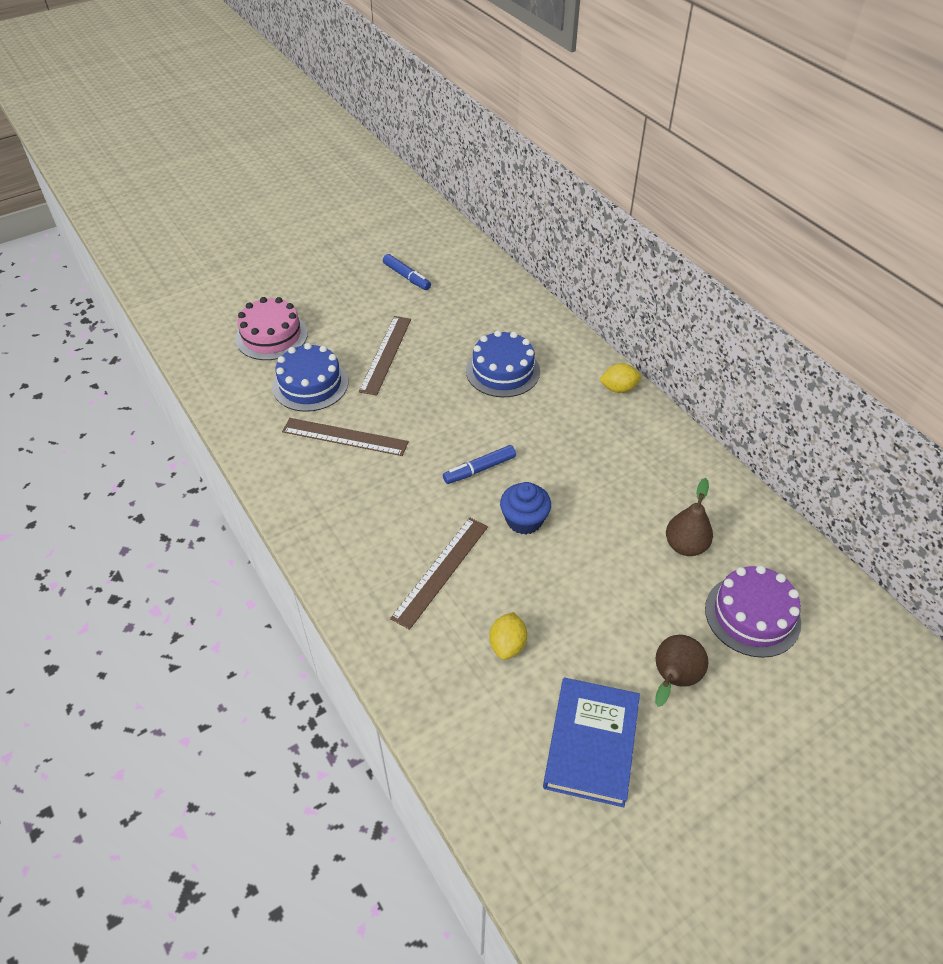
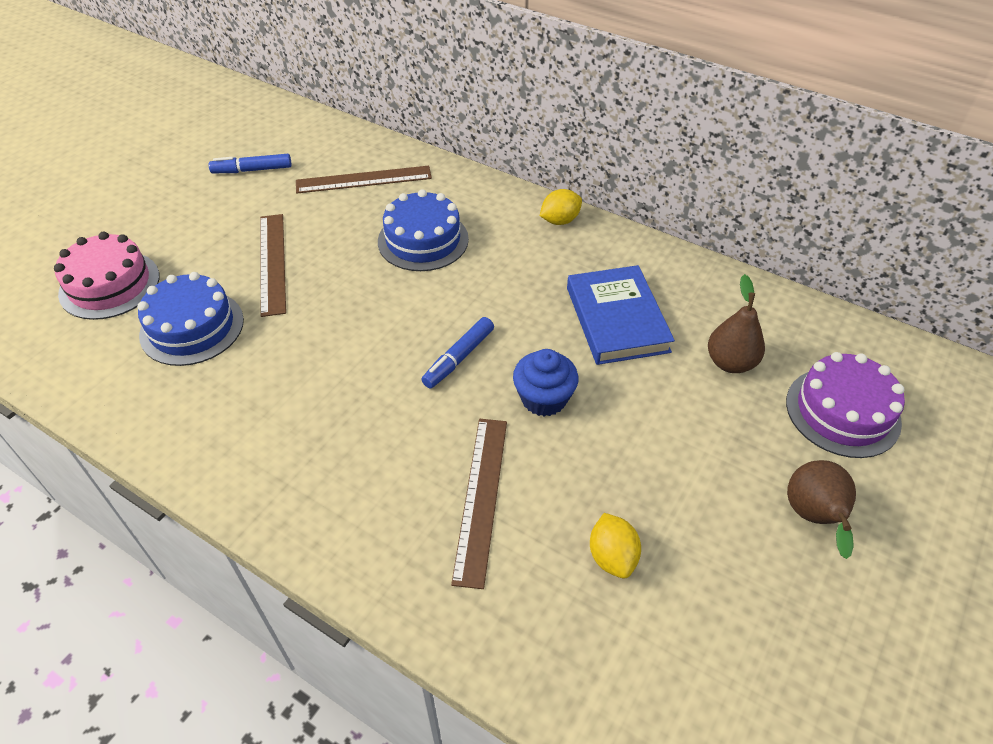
camera: 25 degrees left, 0 degrees up
(345, 437) = (270, 376): brown ruler -> brown ruler (364, 179)
(406, 277) = (252, 170): blue marker -> blue marker turned 150 degrees clockwise
(591, 743) = (778, 637): blue book -> blue book (617, 319)

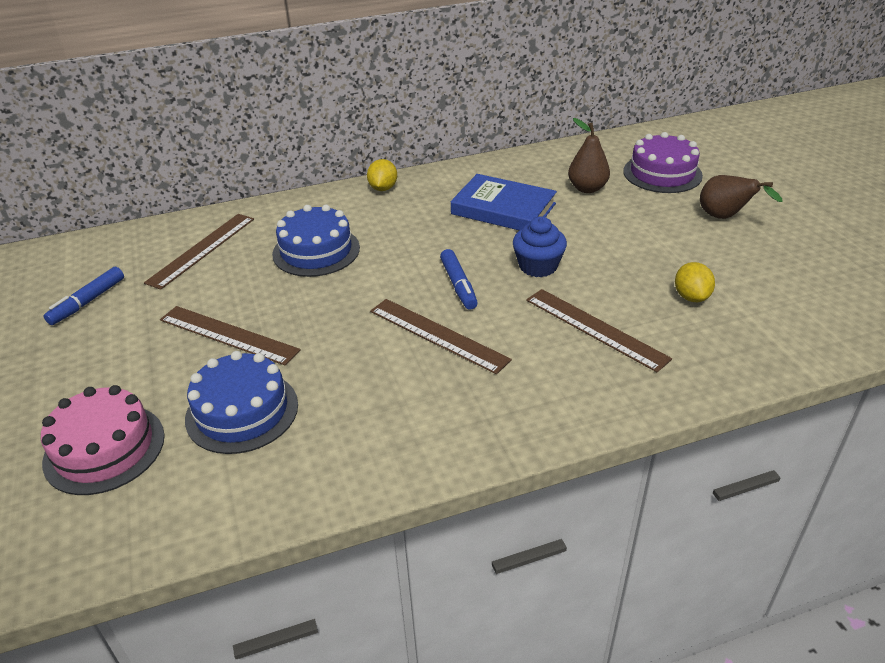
camera: 50 degrees left, 10 degrees down
(374, 386) = (438, 335): none -> brown ruler
(612, 556) = (691, 297): yellow lemon -> yellow lemon turned 60 degrees clockwise

